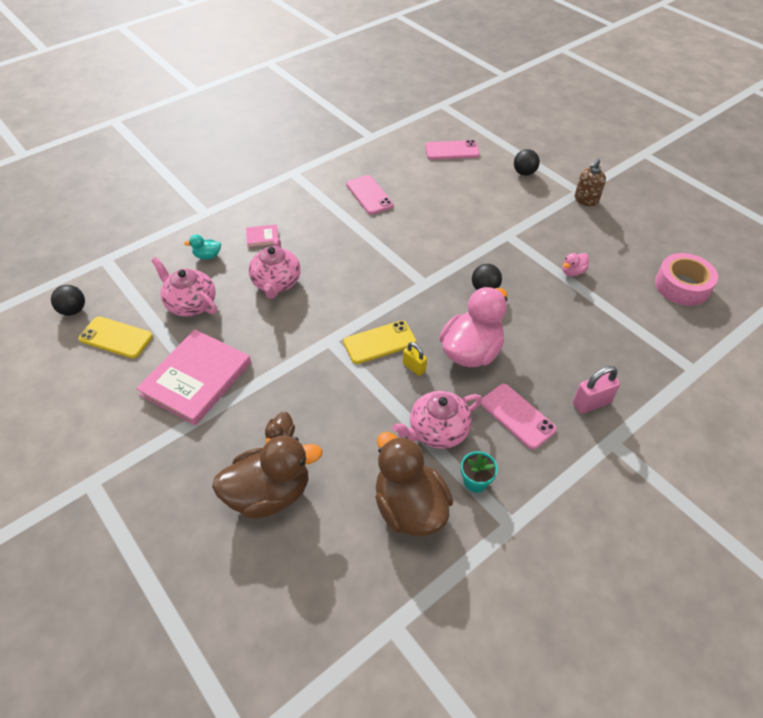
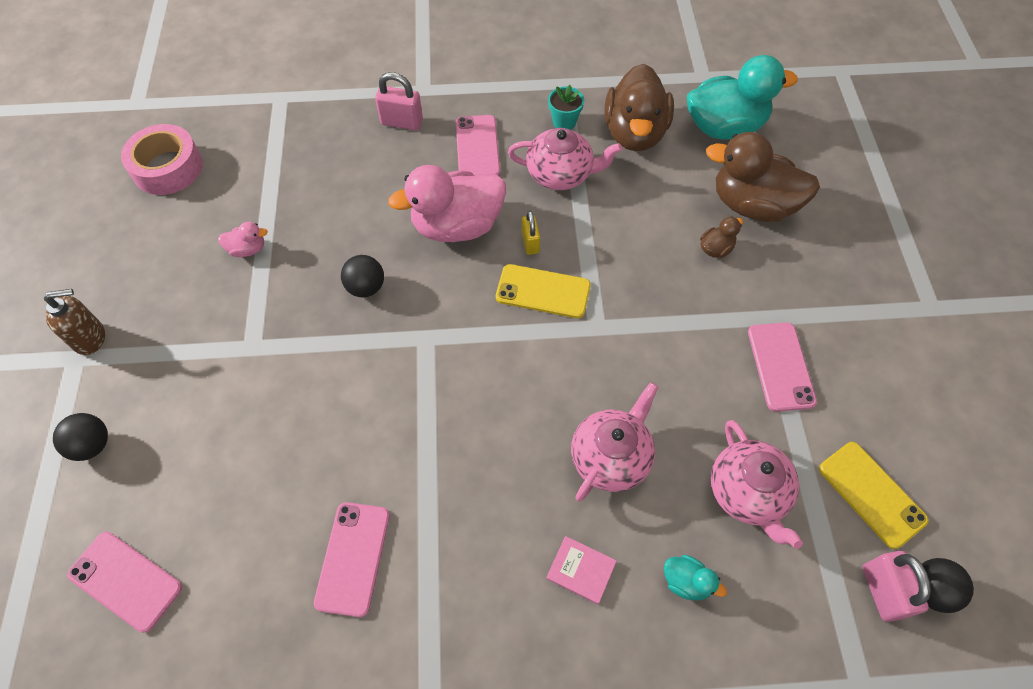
camera: 145 degrees left, 10 degrees up
(101, 298) = (882, 591): none -> pink padlock
(196, 379) = (780, 366): pink book -> pink phone
(335, 567) = (724, 127): none -> turquoise duck

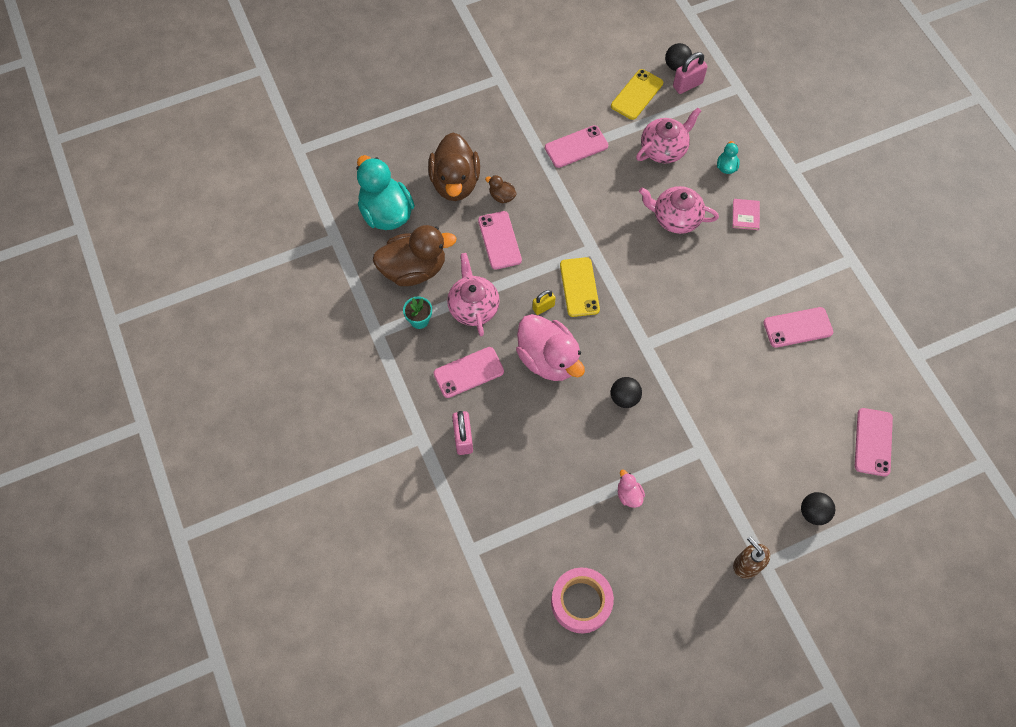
camera: 110 degrees left, 5 degrees up
(646, 226) = (499, 240): none -> pink phone

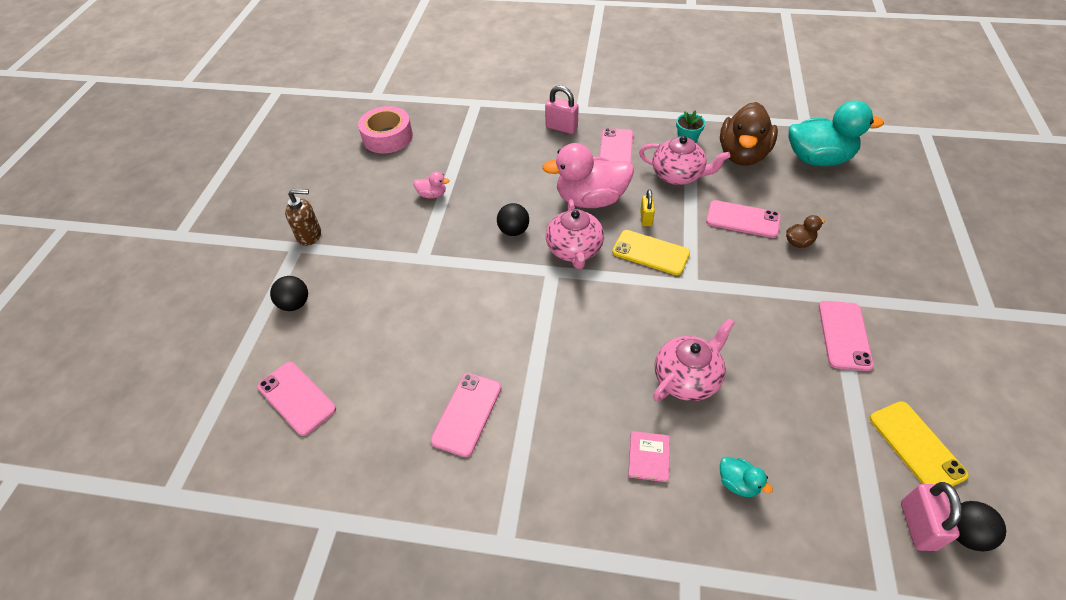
camera: 125 degrees right, 15 degrees down
(455, 183) = (834, 216): brown duck -> none
(664, 149) = (802, 425): pink teapot -> pink teapot (574, 250)
(745, 215) = (648, 457): pink book -> pink book turned 60 degrees clockwise

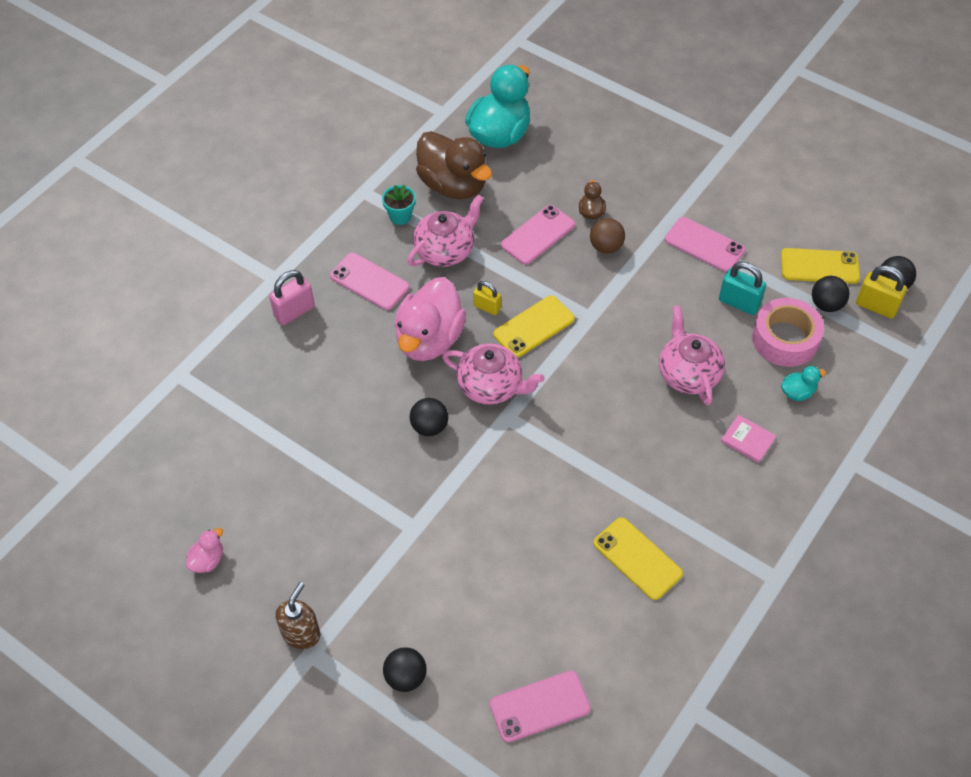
camera: 65 degrees left, 5 degrees up
(387, 137) = (173, 494): pink tape -> pink tape (785, 339)
(432, 195) = (318, 482): pink duck -> pink duck (207, 560)
(467, 414) = (637, 558): pink phone -> yellow phone
(772, 266) = (606, 247): none -> brown ball
(803, 389) = (739, 303): none -> turquoise padlock
(873, 471) = (826, 304): none -> black ball
(917, 525) = (876, 306): pink padlock -> yellow padlock

